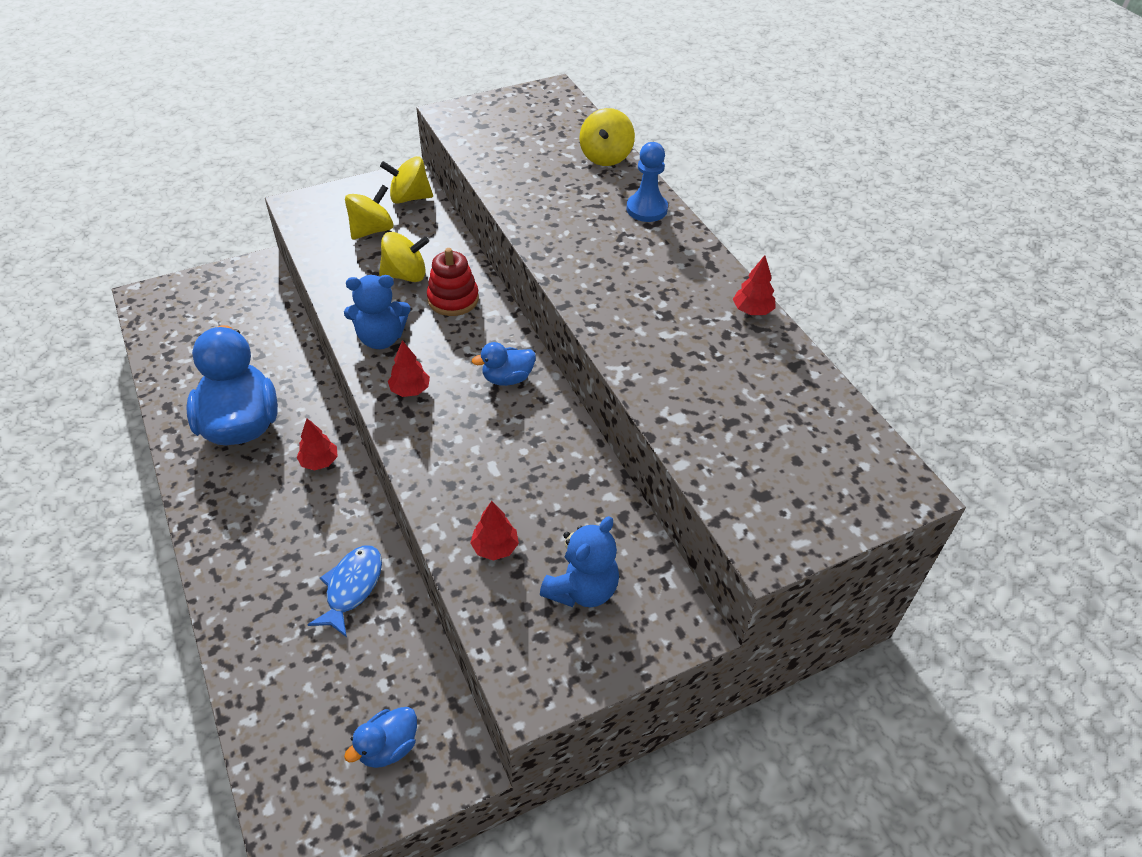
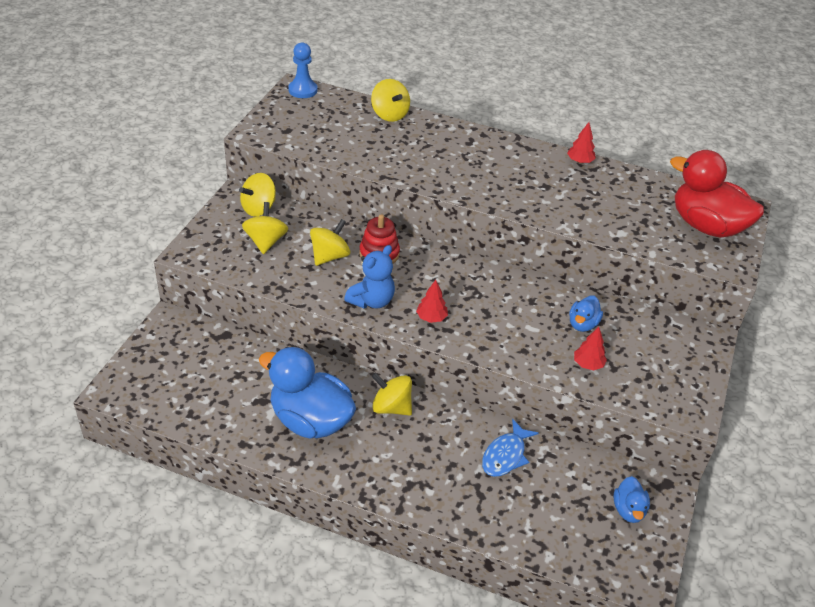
camera: 45 degrees left, 5 degrees down
(319, 462) = (391, 407): red tree -> yellow spinning top
(352, 587) = (505, 455): blue fish -> blue fish turned 120 degrees counterclockwise
(507, 378) = (472, 278): blue duck -> blue duck (582, 324)
(582, 589) = (650, 354): blue teddy bear -> none
(646, 209) = (455, 134): blue pawn -> blue pawn (303, 90)
(808, 478) = (706, 226): none -> red duck

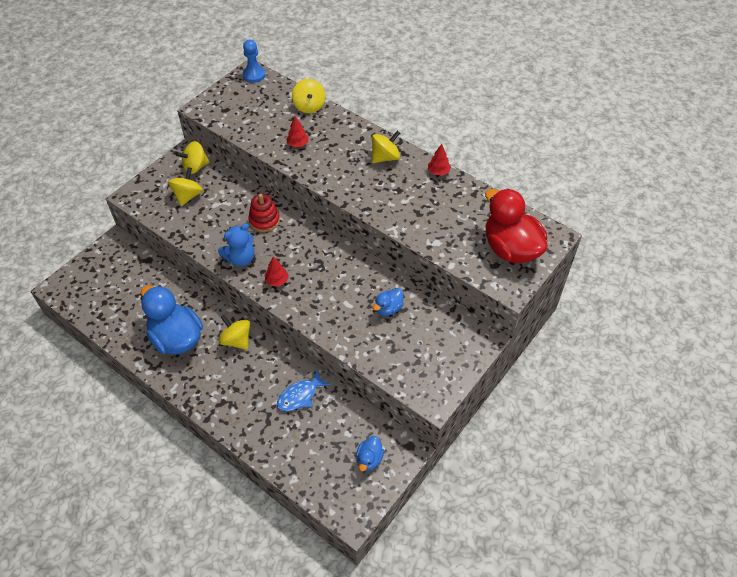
camera: 20 degrees right, 10 degrees up
(329, 256) = (227, 216): yellow spinning top -> yellow spinning top (385, 157)
(588, 364) = (374, 343): red tree -> red tree (297, 144)

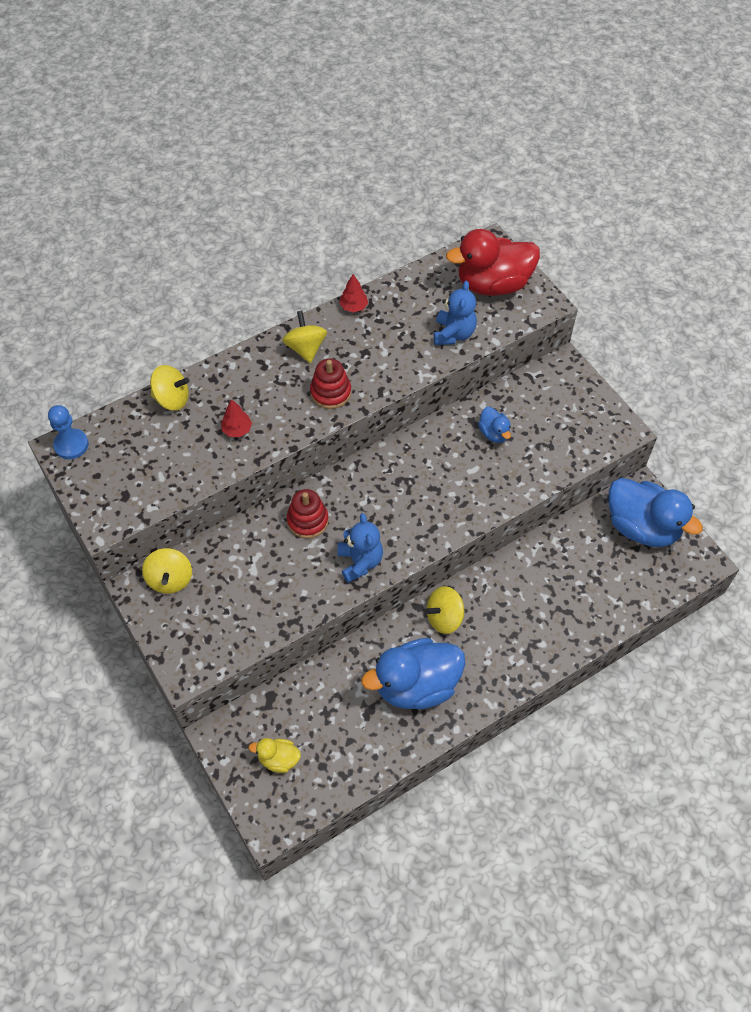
camera: 70 degrees left, 5 degrees up
(104, 278) = (278, 759): none -> yellow duck
(188, 196) = (221, 600): yellow spinning top -> none
(277, 281) = (411, 531): red tree -> none
(300, 396) = (544, 570): blue fish -> none
(351, 182) = (330, 393): none -> red stacking toy
(369, 459) = (642, 527): blue duck -> blue duck, size x2.13
(444, 237) = (453, 334): none -> blue teddy bear

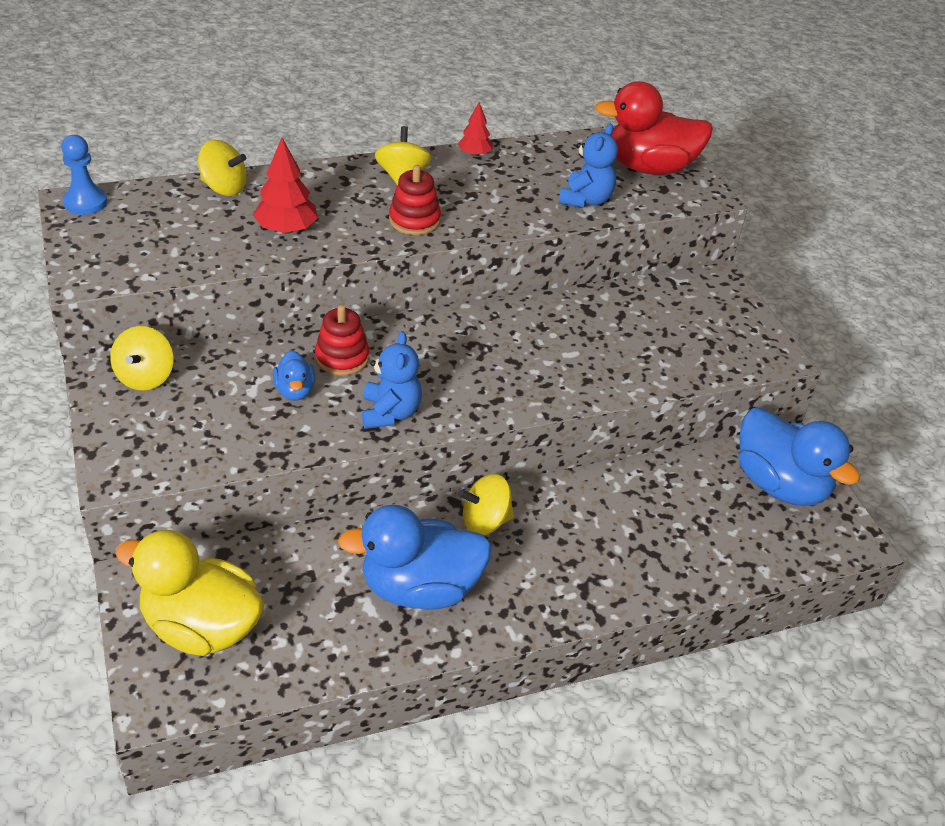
camera: 10 degrees right, 15 degrees down
(237, 430) = (286, 229): red tree -> red tree, size x1.62
(278, 759) = (201, 627): yellow duck -> yellow duck, size x2.13
(494, 433) = (609, 325): blue duck -> blue duck (295, 391)

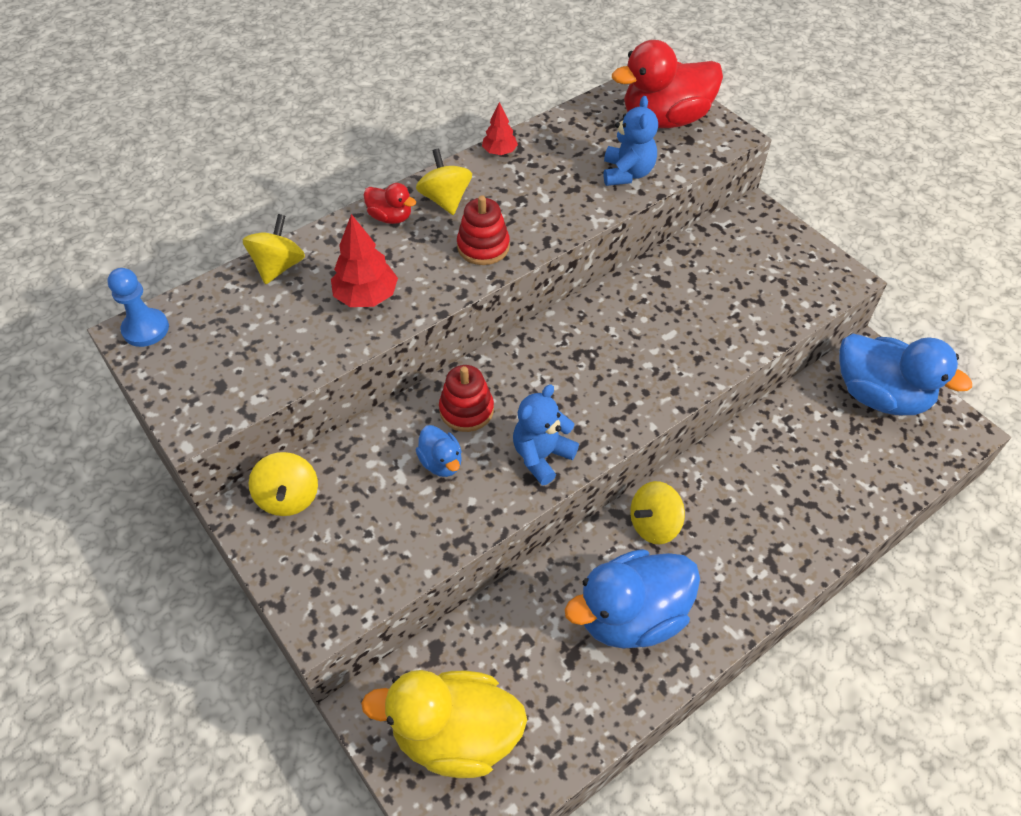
camera: 15 degrees left, 10 degrees up
(224, 188) = (278, 266): yellow spinning top -> yellow spinning top turned 75 degrees counterclockwise
(344, 177) = (390, 217): none -> red duck
(390, 413) = (541, 456): blue teddy bear -> blue teddy bear turned 120 degrees counterclockwise

